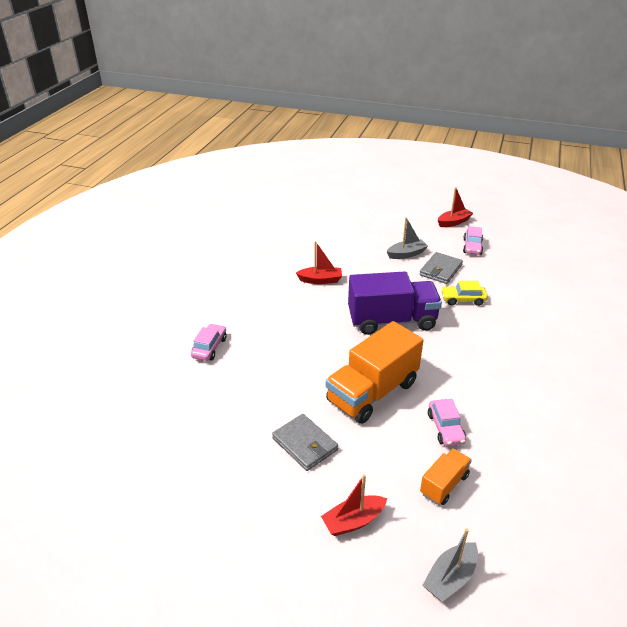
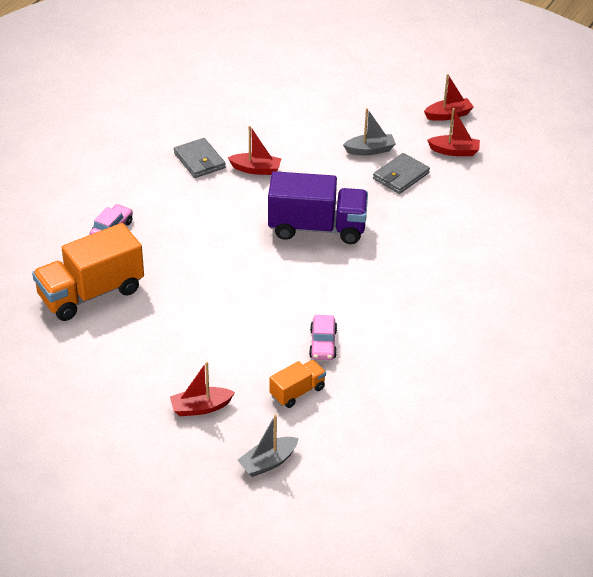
camera: 10 degrees right, 5 degrees up
(305, 444) = (179, 337): grey wallet -> grey wallet (199, 160)
(372, 392) = (264, 299): orange truck -> orange truck (91, 293)
(463, 300) = (408, 215): yellow car -> none
(472, 247) = (454, 151): pink car -> red boat

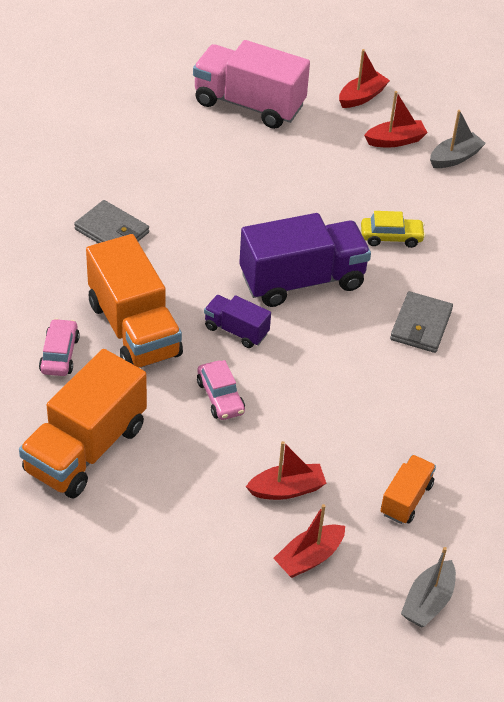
camera: 25 degrees left, 5 degrees up
(173, 227) = (134, 329): none -> orange truck
(246, 248) = (236, 330): none -> purple truck
(256, 169) = (186, 224): red boat -> red boat (287, 489)
(323, 344) = (397, 428): pink car -> pink car (220, 397)
(356, 101) = (249, 104): none -> pink truck
(370, 150) = (302, 164): grey boat -> grey boat (455, 158)
(400, 176) = (355, 187): grey wallet -> grey wallet (421, 325)
(405, 216) = (391, 237): none -> yellow car

